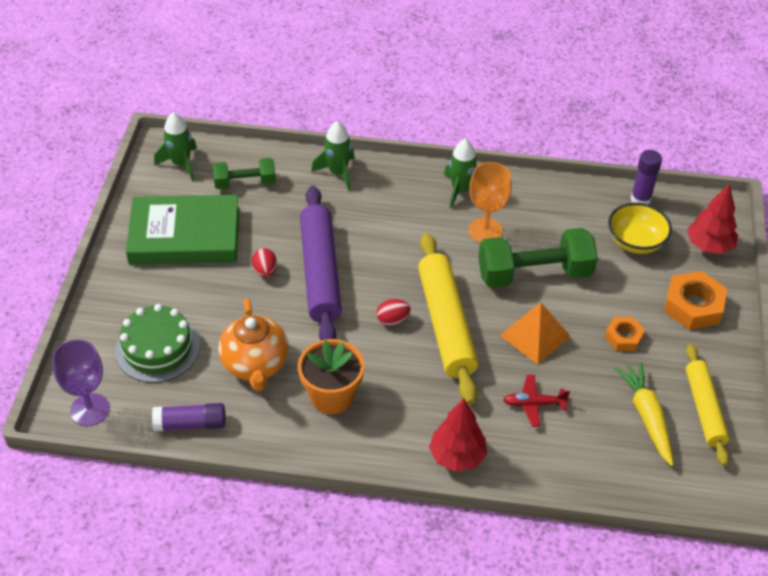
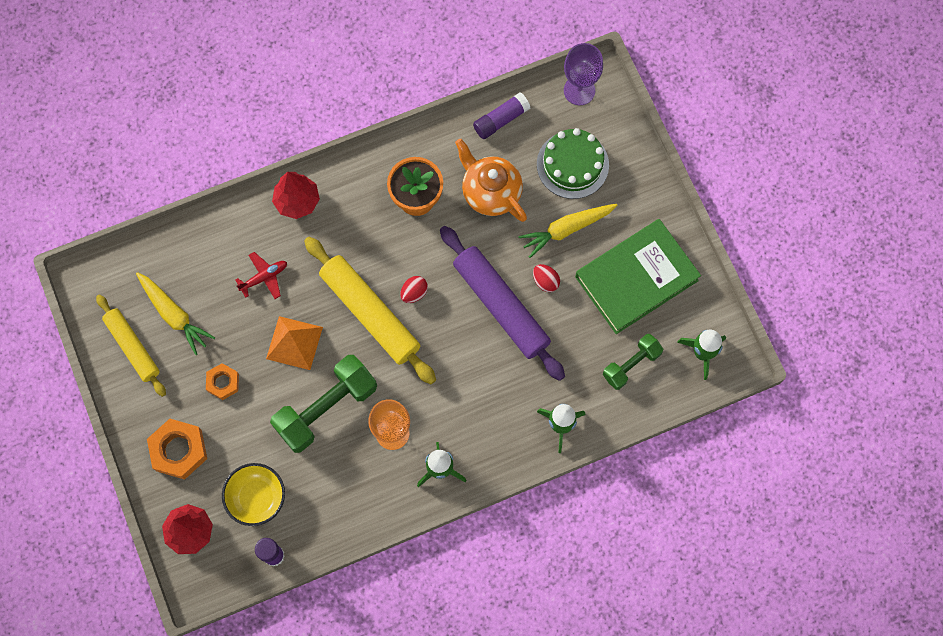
camera: 150 degrees right, 25 degrees up
(211, 300) = (567, 229): none -> yellow carrot

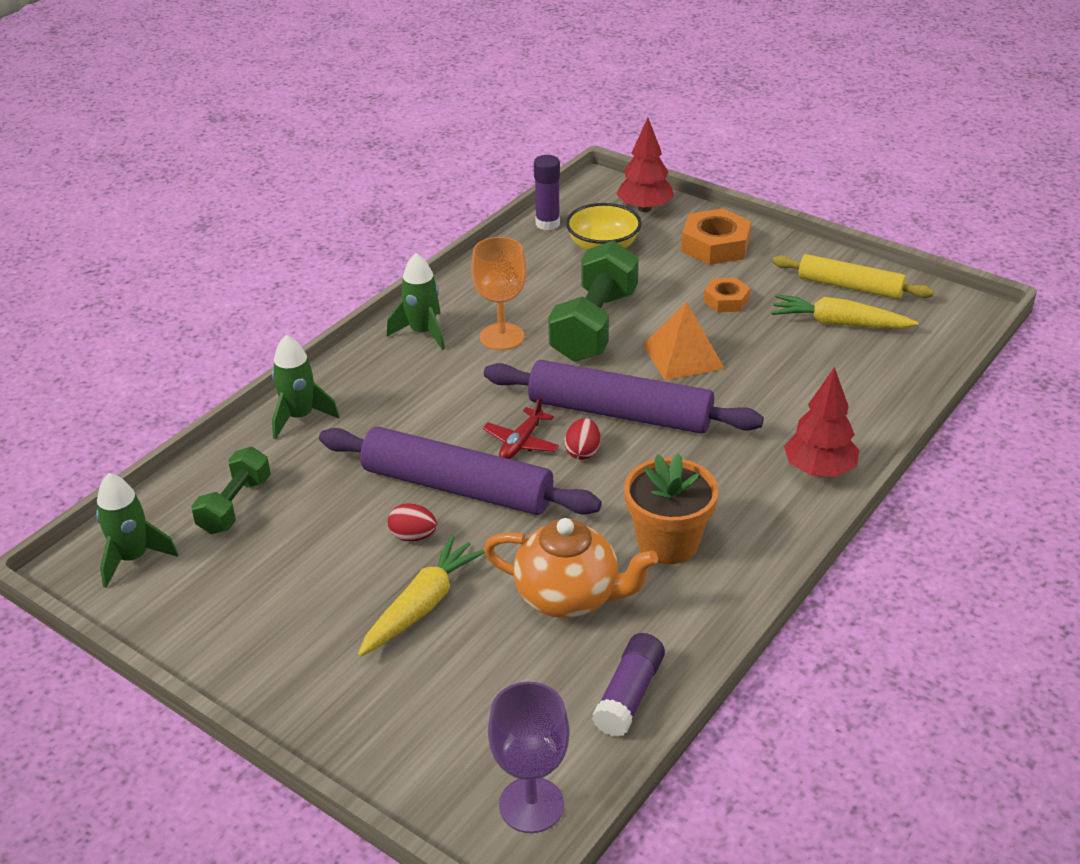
camera: 150 degrees right, 35 degrees down
(264, 277) = (778, 390): red plane -> red plane (521, 442)
(370, 313) = (620, 413): yellow rolling pin -> purple rolling pin
(572, 164) = (468, 690): green cake -> none
(636, 278) = (277, 596): green book -> none

